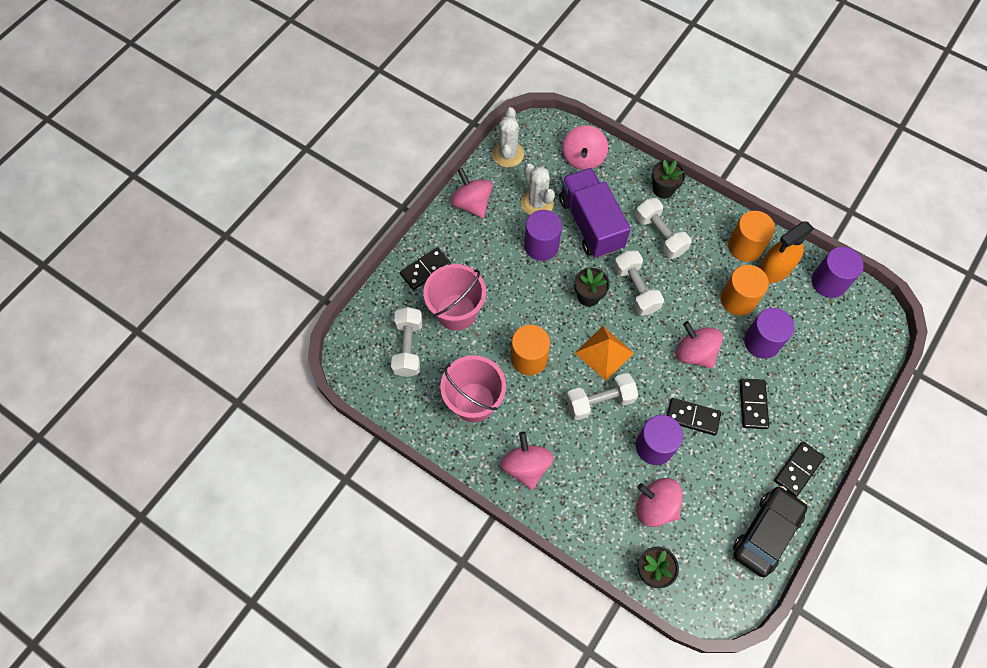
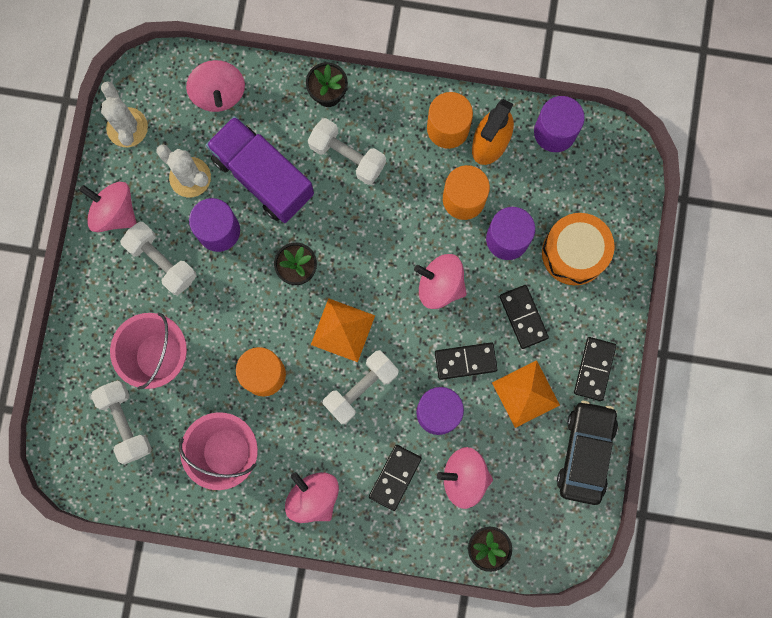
camera: 25 degrees left, 15 degrees up
(425, 269) = (100, 320): black domino -> black domino (395, 477)
(636, 289) = (347, 237): white dumbbell -> white dumbbell (162, 261)
(733, 464) = (526, 394): none -> orange pyramid
(813, 374) = (574, 253): none -> orange drum

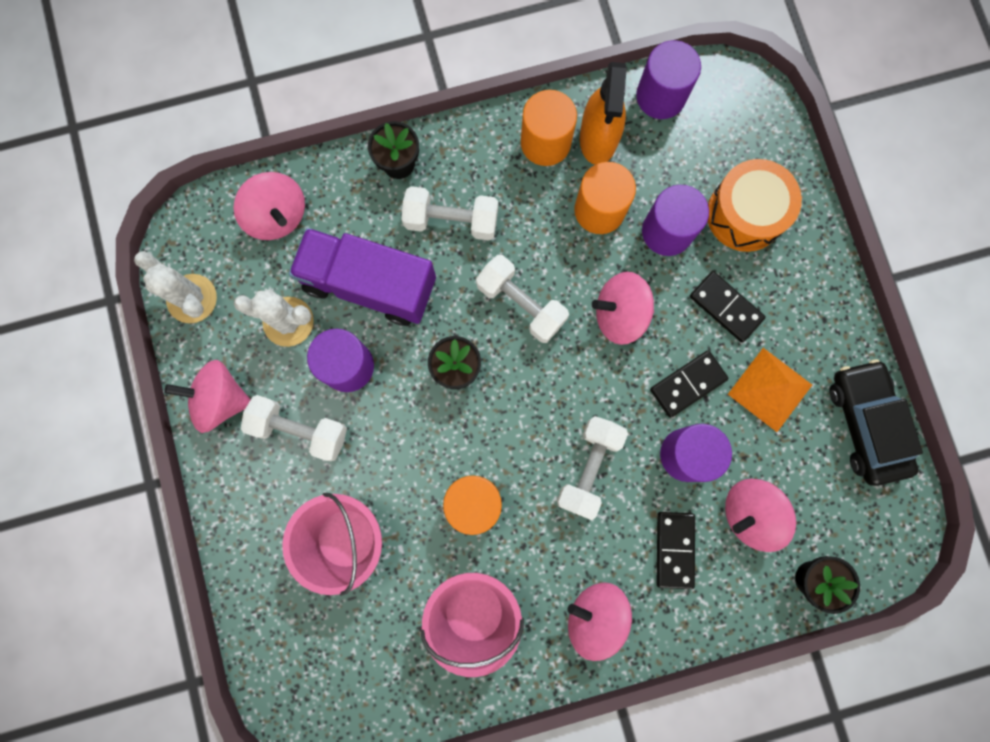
camera: 25 degrees left, 0 degrees up
(125, 423) = (343, 633): white dumbbell -> white dumbbell (521, 304)
(342, 330) = (537, 412): orange pyramid -> none
(594, 369) = (828, 328): black domino -> none

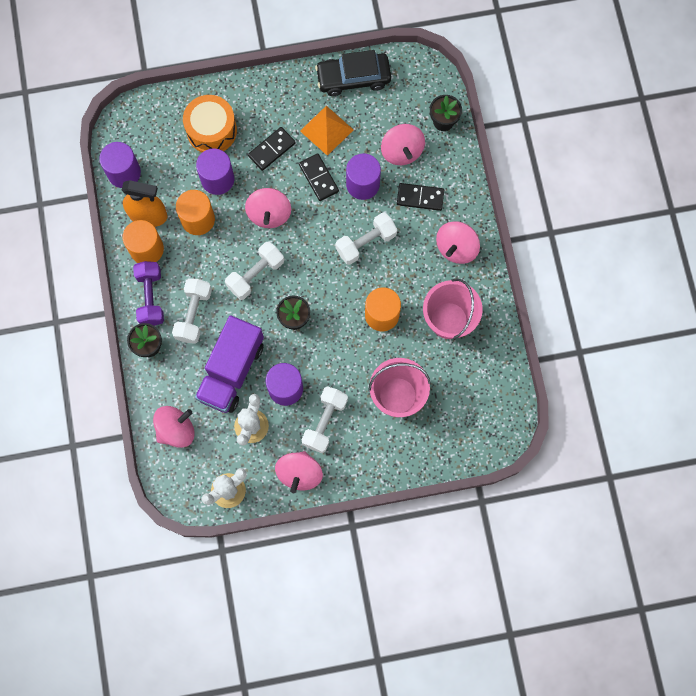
camera: 85 degrees left, 5 degrees down
(472, 157) = (151, 297): none -> purple dumbbell
(589, 468) = (366, 243): white dumbbell -> white dumbbell turned 60 degrees counterclockwise

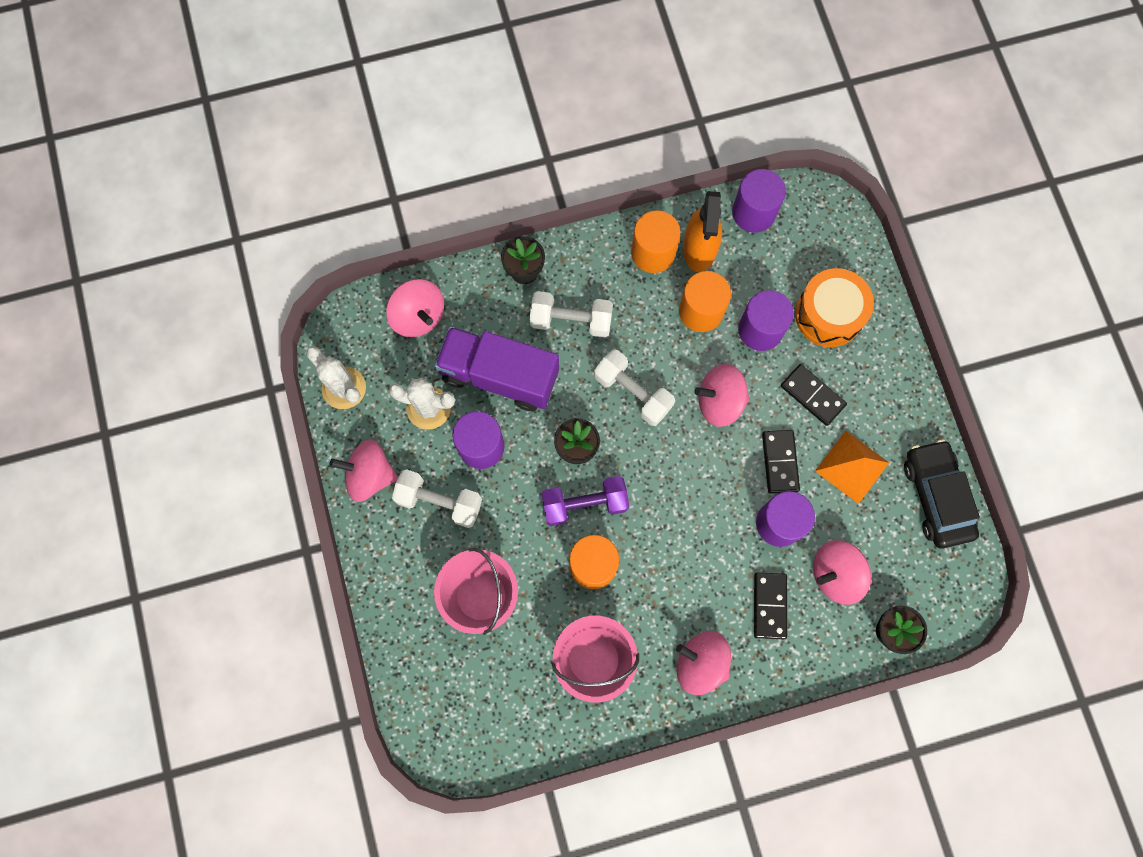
camera: 85 degrees right, 0 degrees up
(151, 297) = (589, 265): purple dumbbell -> purple dumbbell (584, 504)
(318, 178) = (779, 462): black domino -> black domino turned 60 degrees counterclockwise
(366, 243) = (694, 535): white dumbbell -> none

